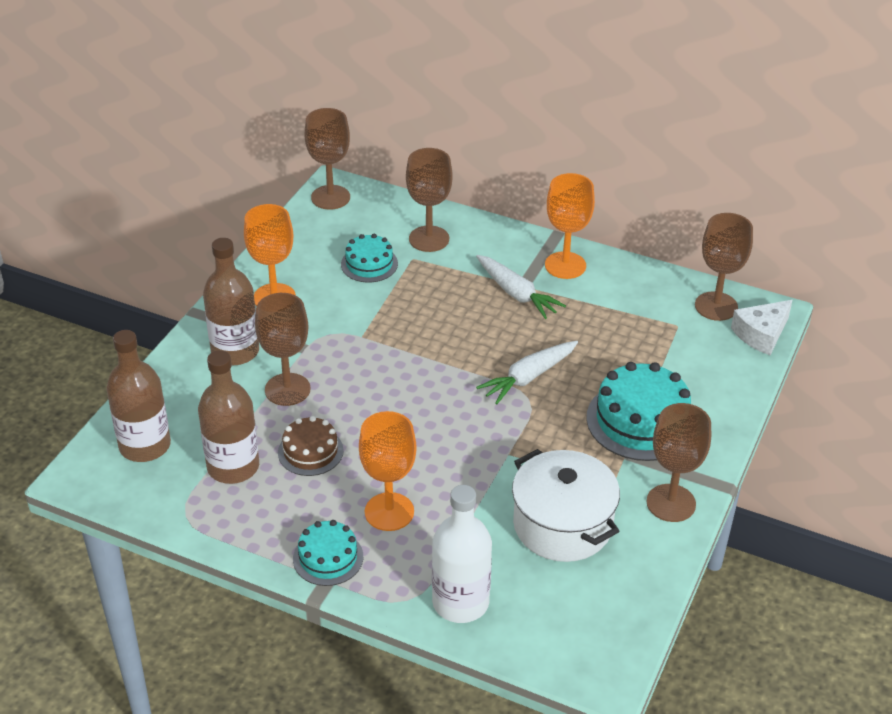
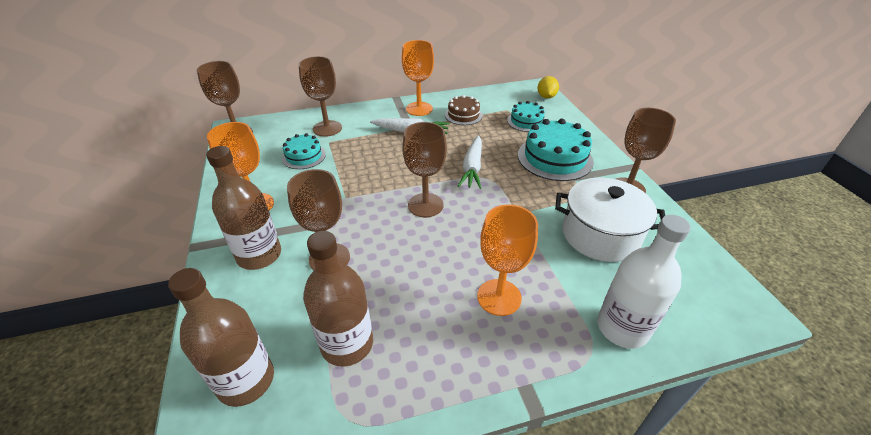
camera: 40 degrees left, 0 degrees up
(310, 451) = (395, 291): brown cake -> brown cake (463, 115)
(328, 558) = (502, 365): turquoise cake -> turquoise cake (526, 121)
(716, 306) = (511, 95): brown goblet -> brown goblet (425, 205)
(761, 334) = (546, 97): white cheese -> yellow lemon

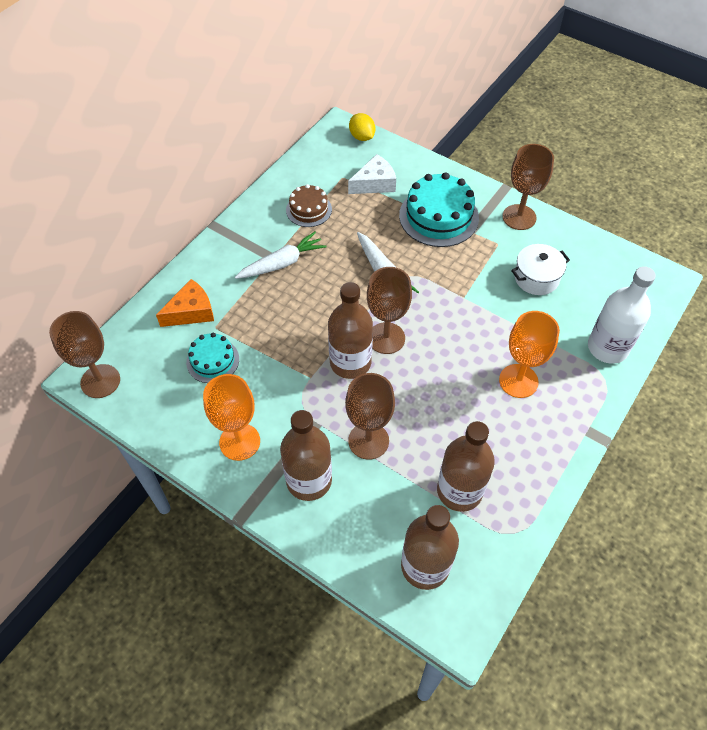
camera: 40 degrees left, 15 degrees up
(327, 128) = (191, 312): brown goblet -> orange cheese
(382, 204) = (350, 362): none -> brown bottle
(419, 109) = (255, 227): orange goblet -> none
(526, 121) = (375, 183): turquoise cake -> white cheese
(600, 234) = (536, 278): white pot -> white pot, size x0.64

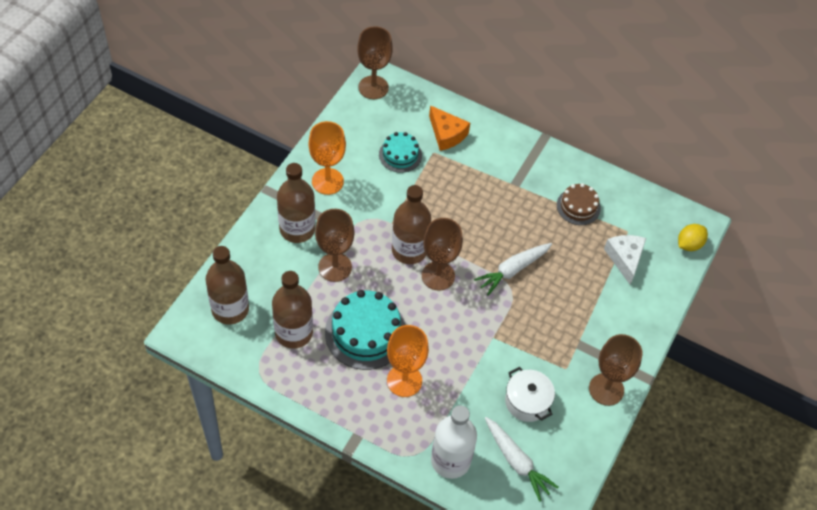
camera: 80 degrees right, 0 degrees up
(282, 263) = (509, 192): white carrot -> white carrot (516, 461)
(375, 183) = (625, 259): white cheese -> white cheese turned 150 degrees counterclockwise
(438, 216) = (592, 315): turquoise cake -> turquoise cake (365, 332)

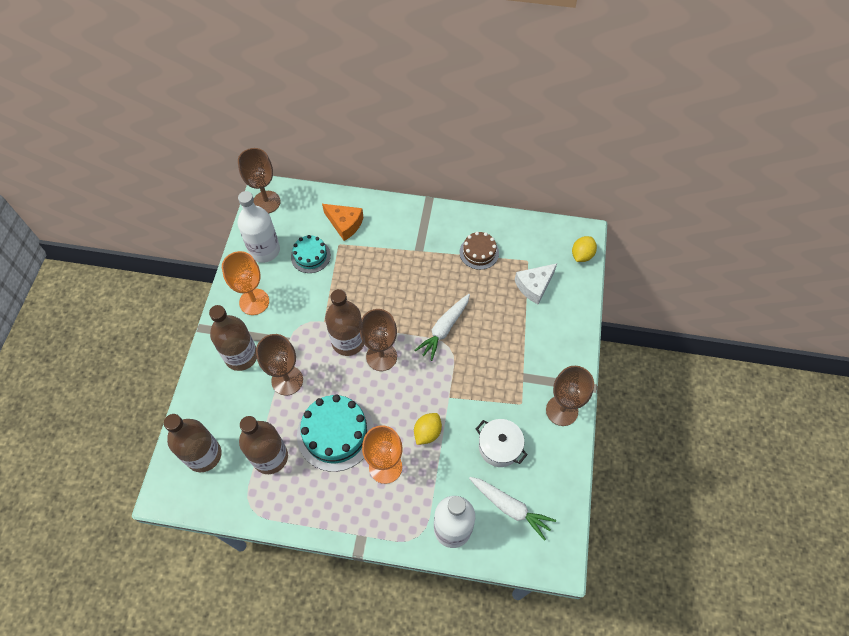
camera: 15 degrees left, 5 degrees up
(355, 134) = (264, 250): none -> white bottle
(458, 363) = (427, 432): none -> yellow lemon
(625, 259) = (534, 286): white cheese -> white cheese turned 105 degrees counterclockwise

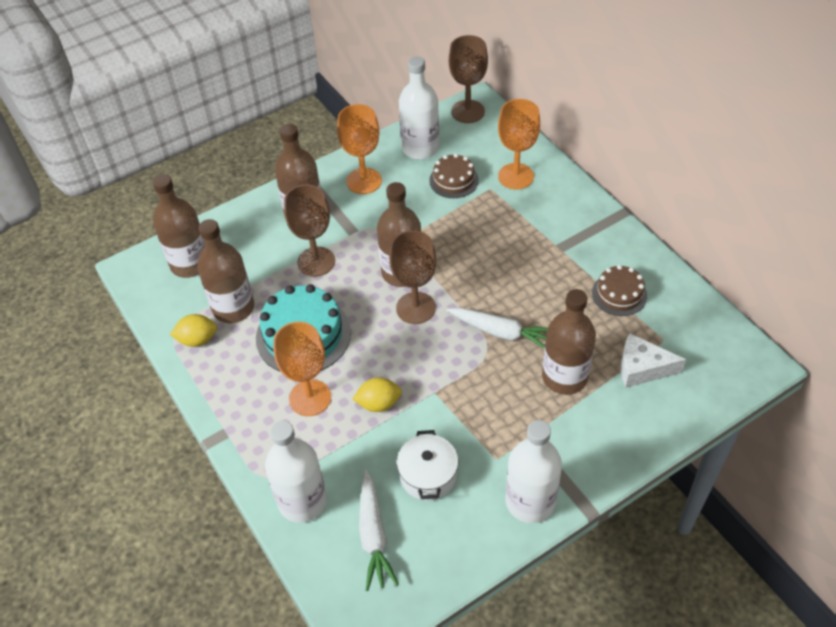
camera: 50 degrees right, 10 degrees down
(310, 256) = (453, 180): turquoise cake -> brown cake
(345, 224) = (516, 176): orange cheese -> orange goblet
(444, 329) = (501, 332): white carrot -> white carrot turned 150 degrees counterclockwise
(504, 325) = (564, 377): none -> brown bottle
(562, 410) = (530, 501): brown goblet -> white bottle
(582, 255) = (734, 381): yellow lemon -> yellow lemon (197, 339)

